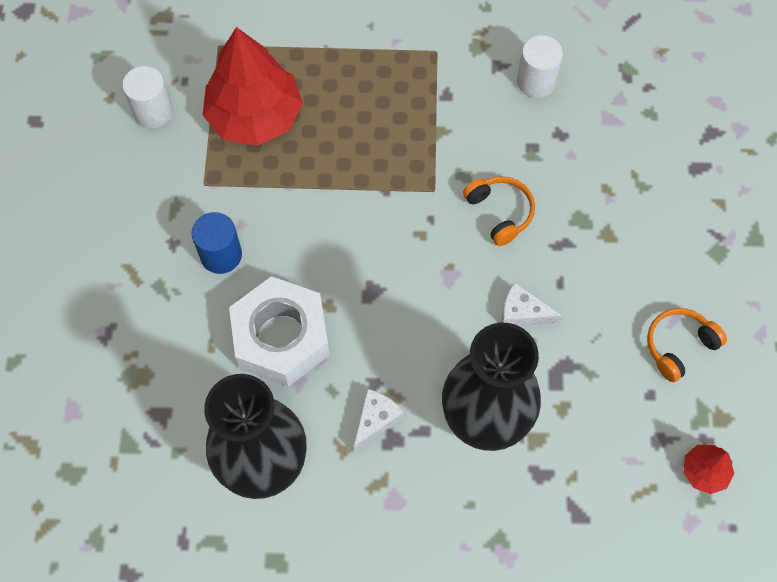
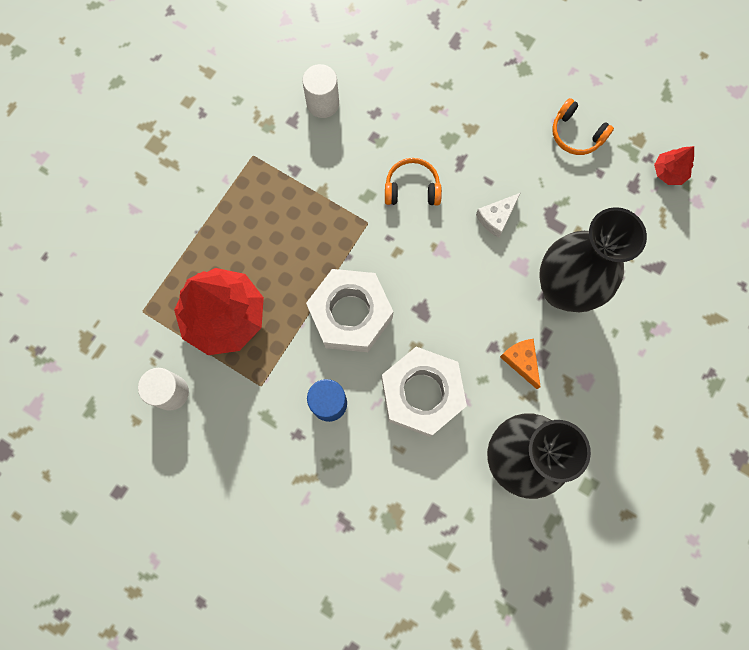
camera: 60 degrees left, 10 degrees up
(326, 226) = (350, 314): none -> white nut
(376, 420) = (521, 361): white cheese -> orange cheese
(679, 346) = (576, 134): orange headphones -> orange headphones turned 45 degrees counterclockwise

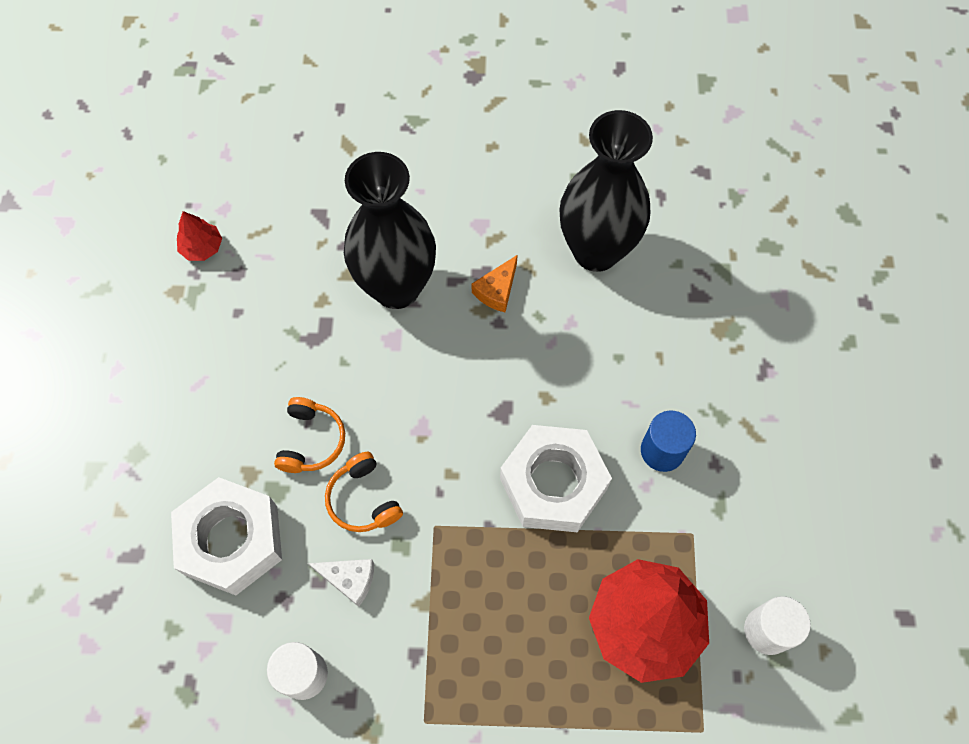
camera: 120 degrees left, 10 degrees down
(422, 394) = (591, 365): white nut -> white nut (232, 540)
(496, 217) = (349, 390): white cheese -> white cheese (349, 579)
(576, 134) = (200, 357): orange headphones -> orange headphones (311, 441)

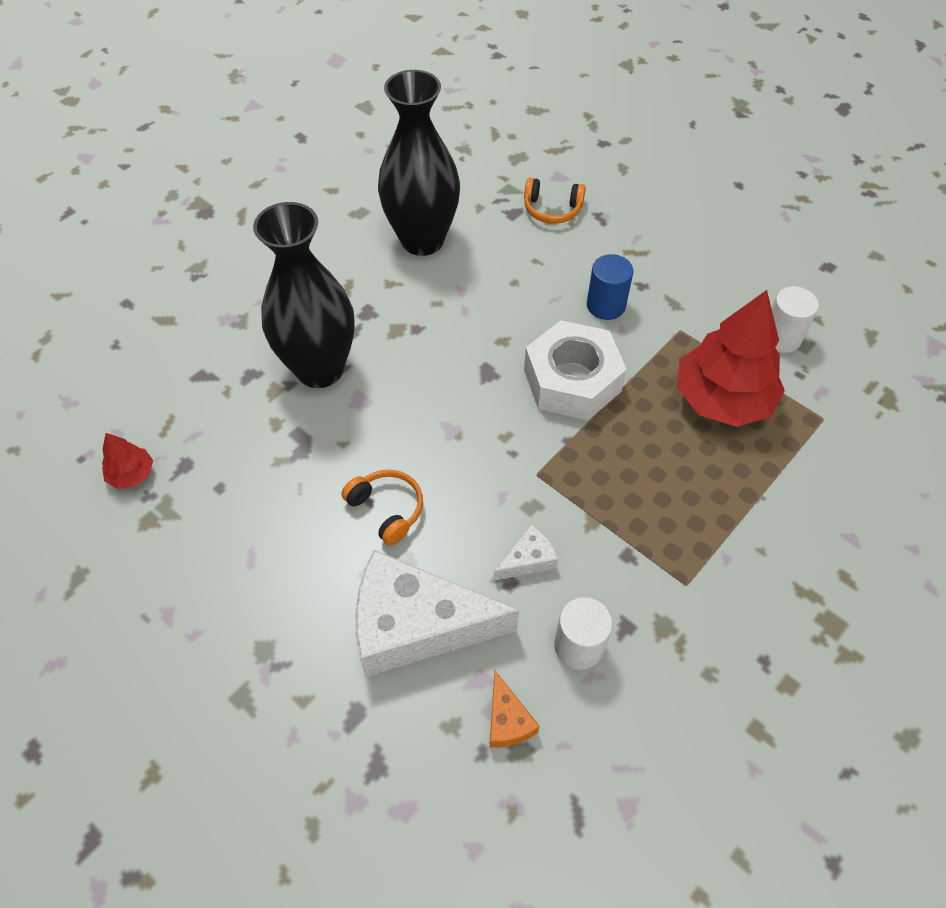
camera: 50 degrees left, 10 degrees down
(232, 540) = (416, 624): white nut -> white cheese
(363, 499) = (471, 506): orange headphones -> orange headphones (552, 209)
(497, 290) = (390, 312): orange cheese -> orange cheese (507, 720)

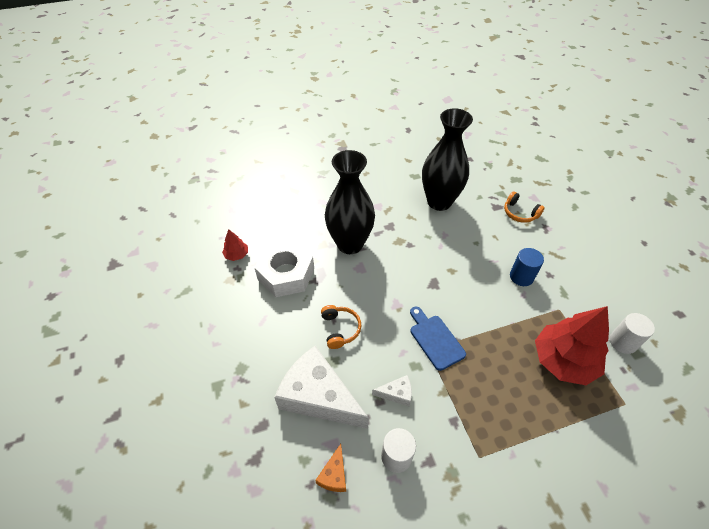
camera: 30 degrees right, 5 degrees down
(537, 454) = (435, 339): none -> blue cutting board
(572, 380) = (478, 308): white nut -> white nut (286, 274)

